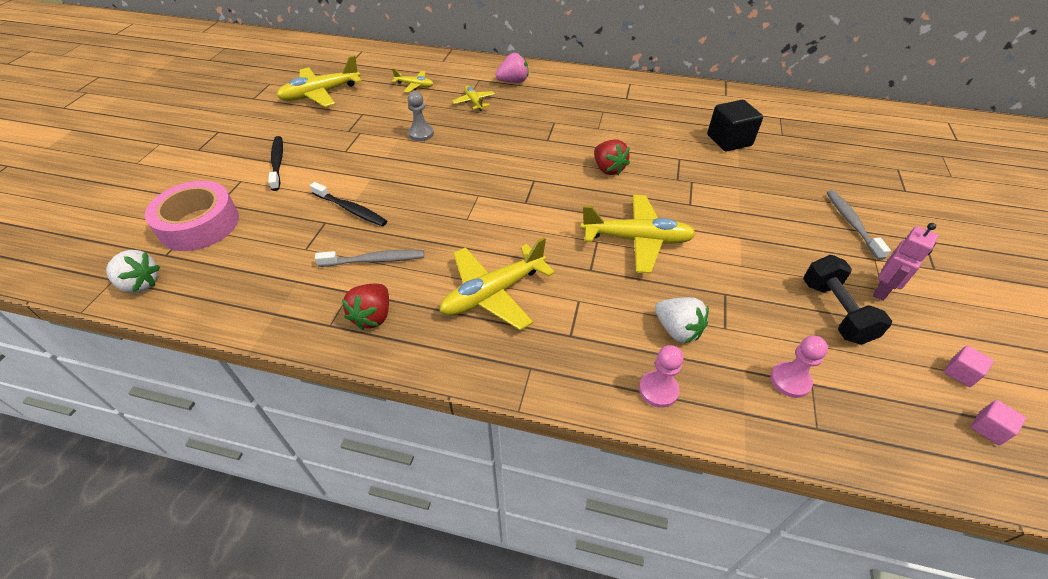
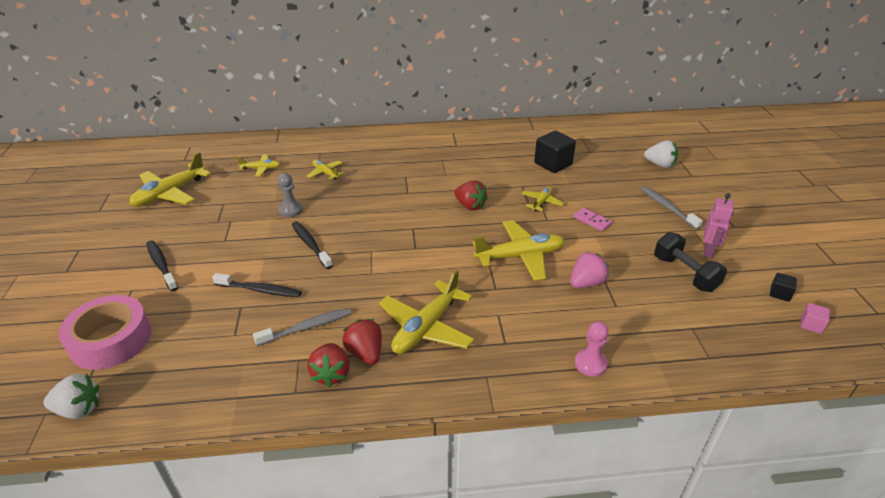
camera: 20 degrees left, 10 degrees down
(417, 303) = (365, 353): none -> red strawberry
(422, 174) = (310, 245): none -> black toothbrush
(513, 81) = (352, 149): pink strawberry -> pink strawberry (586, 283)
(677, 330) = (583, 316): white strawberry -> white strawberry (660, 164)
(693, 182) = (541, 202): none -> yellow plane
(745, 218) = (592, 221): none -> pink domino
(790, 380) = (677, 330): pink pawn -> none
(960, 373) = (779, 293): pink cube -> black cube

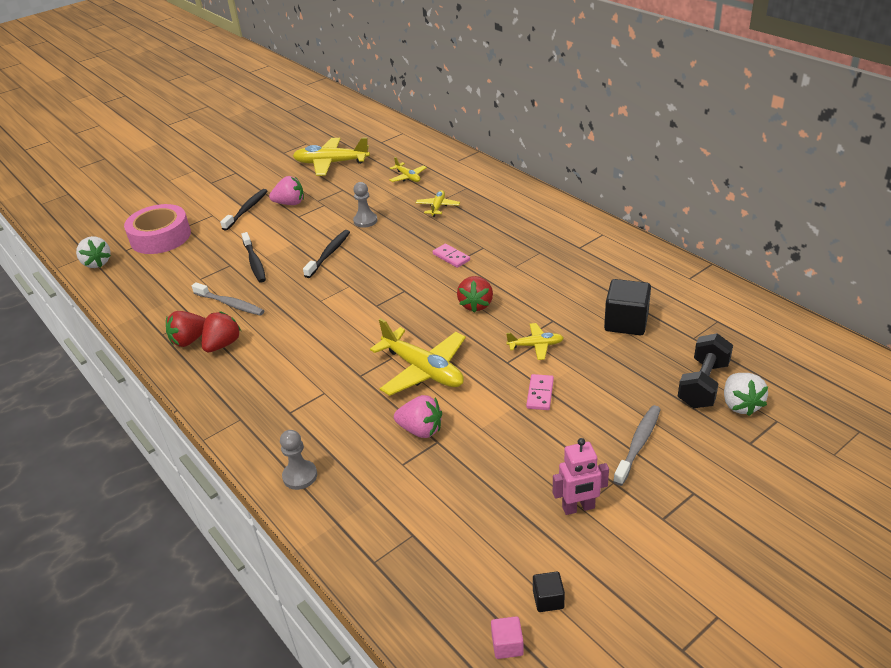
camera: 60 degrees right, 0 degrees up
(196, 237) = (290, 203): none -> pink strawberry
(399, 193) = (451, 257): none -> pink domino
(426, 327) = (275, 360): yellow plane -> none
(590, 364) = (300, 476): pink pawn -> grey pawn
(685, 274) = (509, 500): black dumbbell -> black dumbbell (703, 385)

